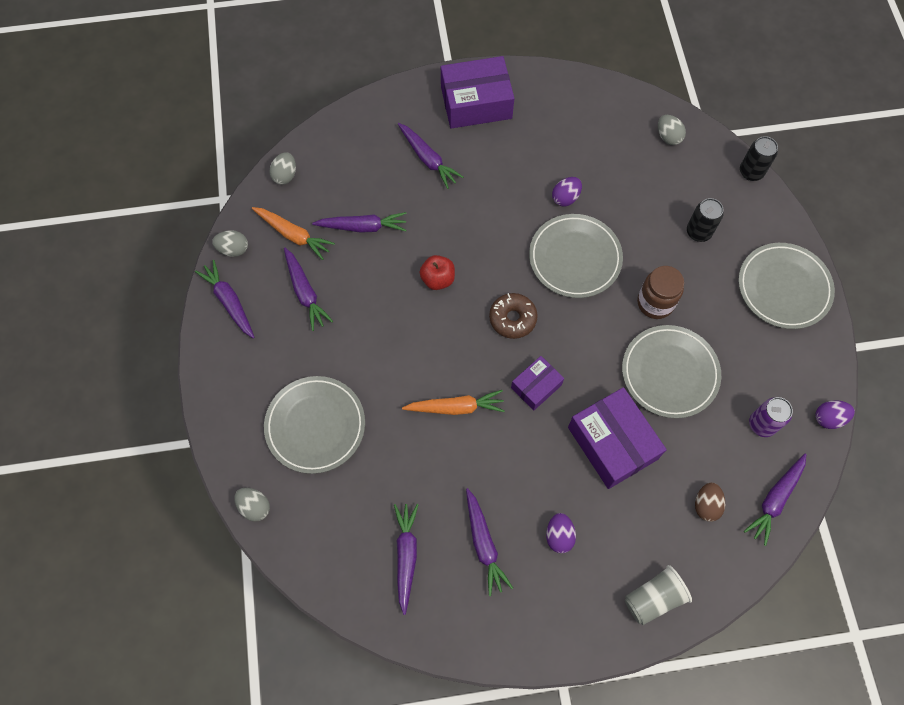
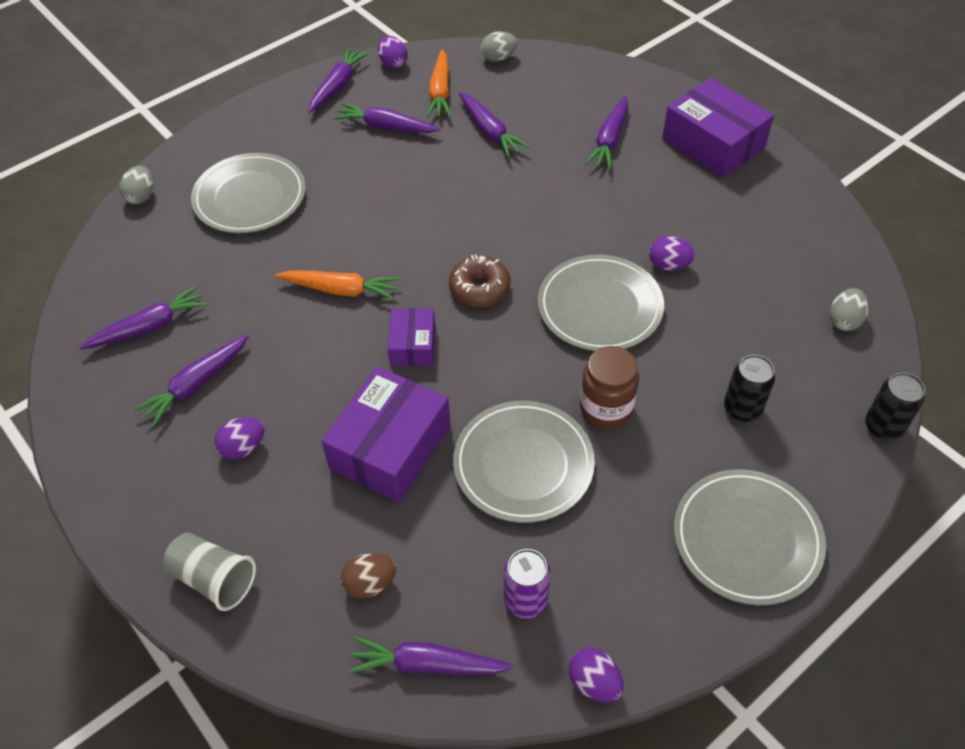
camera: 60 degrees right, 15 degrees down
(233, 249) = (393, 64): grey egg -> purple egg
(305, 292) = (386, 127): purple carrot -> purple carrot turned 75 degrees clockwise
(438, 279) = (477, 209): red apple -> none
(455, 407) = (340, 290): orange carrot -> orange carrot turned 45 degrees counterclockwise
(536, 386) = (413, 345): purple box -> purple box turned 75 degrees clockwise

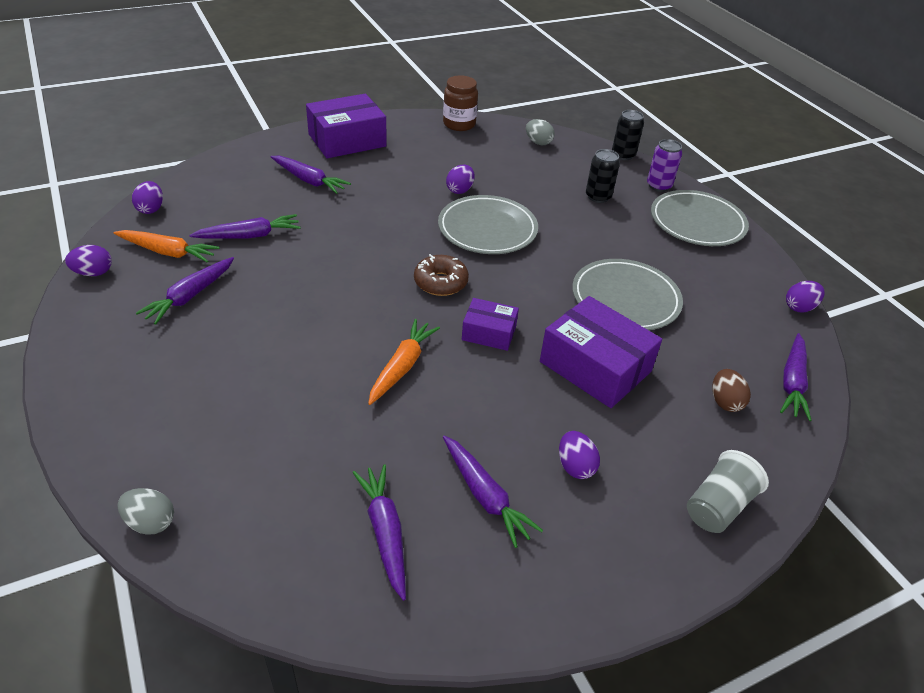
camera: 80 degrees left, 10 degrees down
(250, 198) = (226, 416): grey plate -> none
(337, 86) = (92, 318): purple carrot -> none
(498, 58) = (151, 209): grey egg -> purple egg
(525, 600) = (740, 323): purple can -> purple can (659, 186)
(606, 408) = (583, 249): brown jar -> brown jar (459, 124)

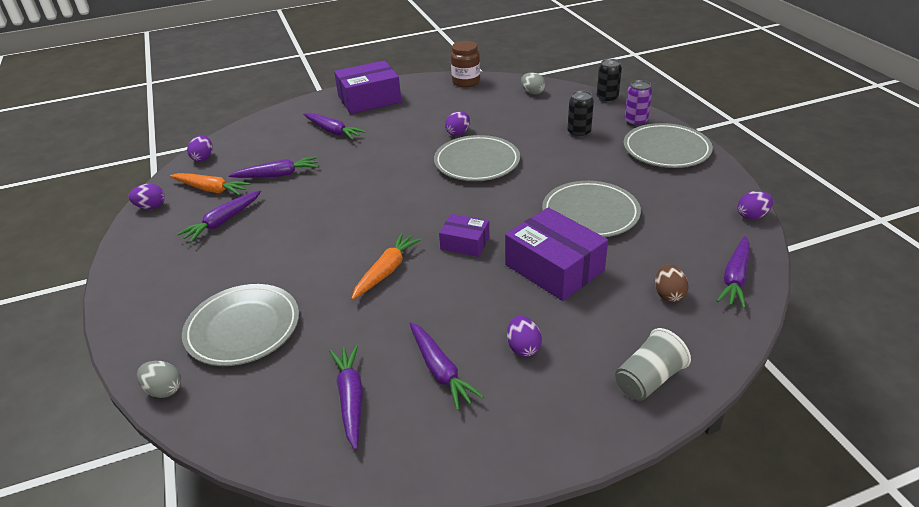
camera: 10 degrees right, 5 degrees down
(238, 440) = (243, 328): none -> grey plate
(440, 282) = (430, 205): brown donut -> none

